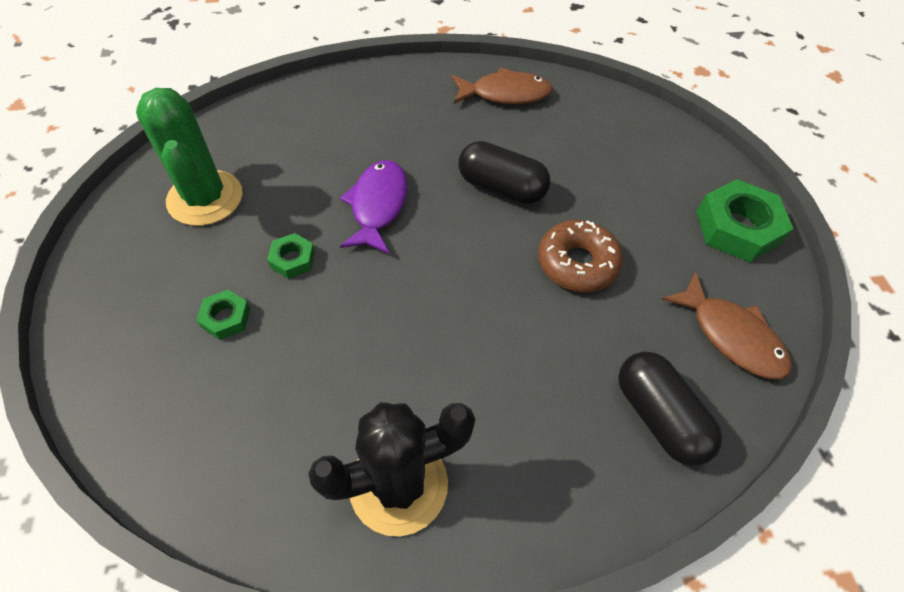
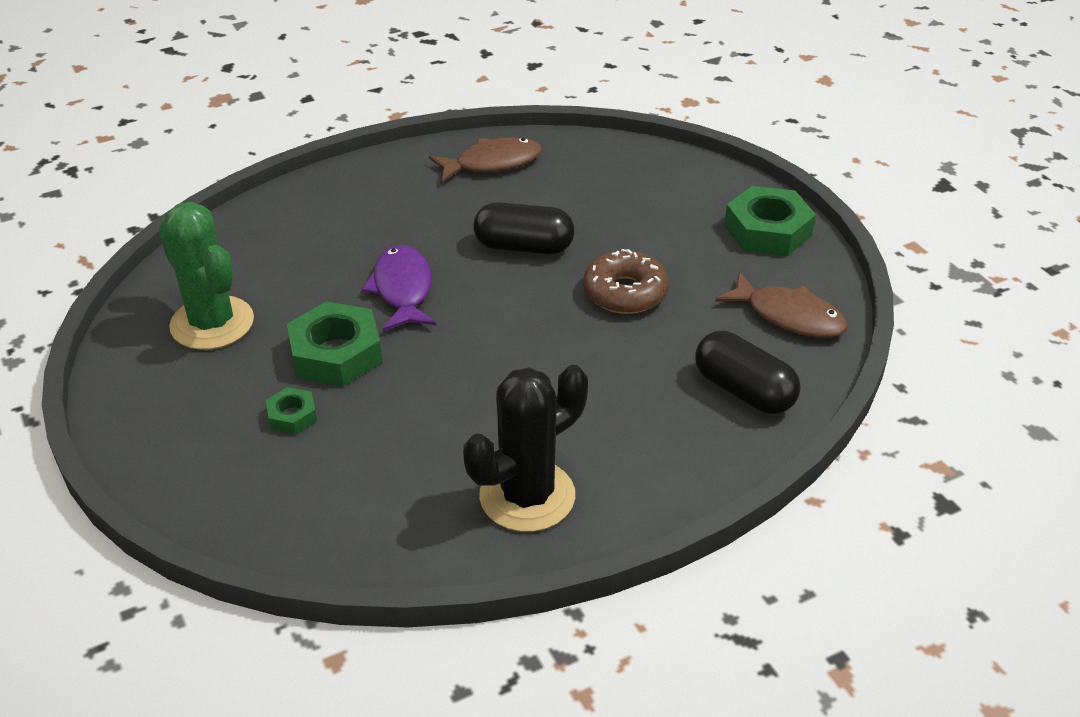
camera: 15 degrees left, 15 degrees down
(293, 259) = (336, 353): green nut -> green nut, size x1.96

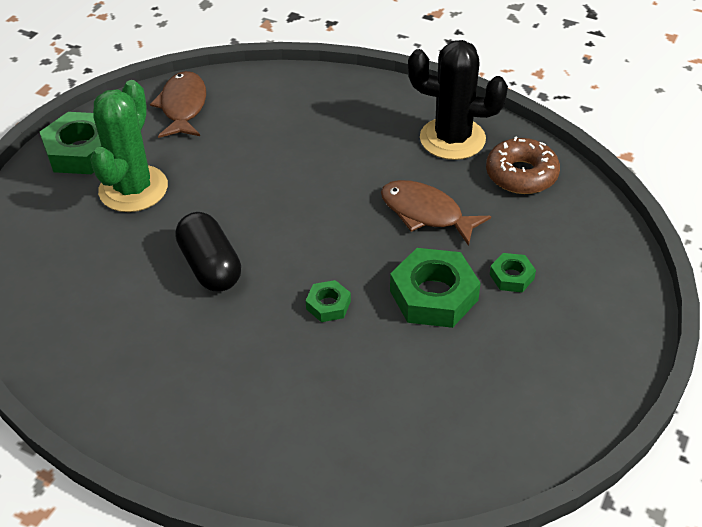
camera: 125 degrees left, 5 degrees up
(212, 323) = (481, 396): green cactus -> green cactus (133, 189)
(402, 289) = (328, 305): purple fish -> green nut
(492, 163) = (92, 358): brown fish -> brown fish (426, 213)
(625, 293) = (222, 186): brown donut -> brown donut (521, 175)
(743, 391) = (277, 98): black capsule -> none

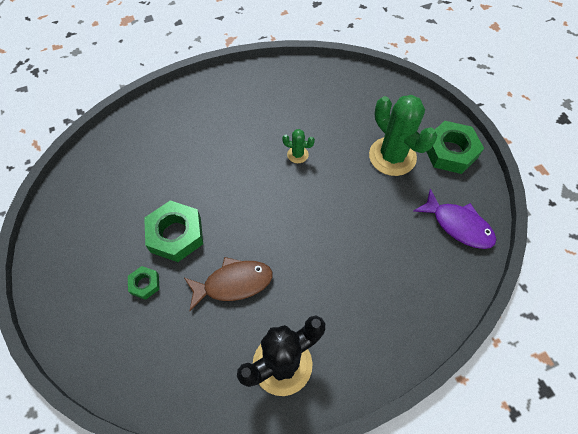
camera: 130 degrees right, 15 degrees up
(183, 107) = (458, 225): brown fish -> purple fish
(210, 266) = (297, 154): black capsule -> green cactus
(328, 305) = (221, 184): green nut -> none
(521, 175) = (207, 375): brown donut -> none

